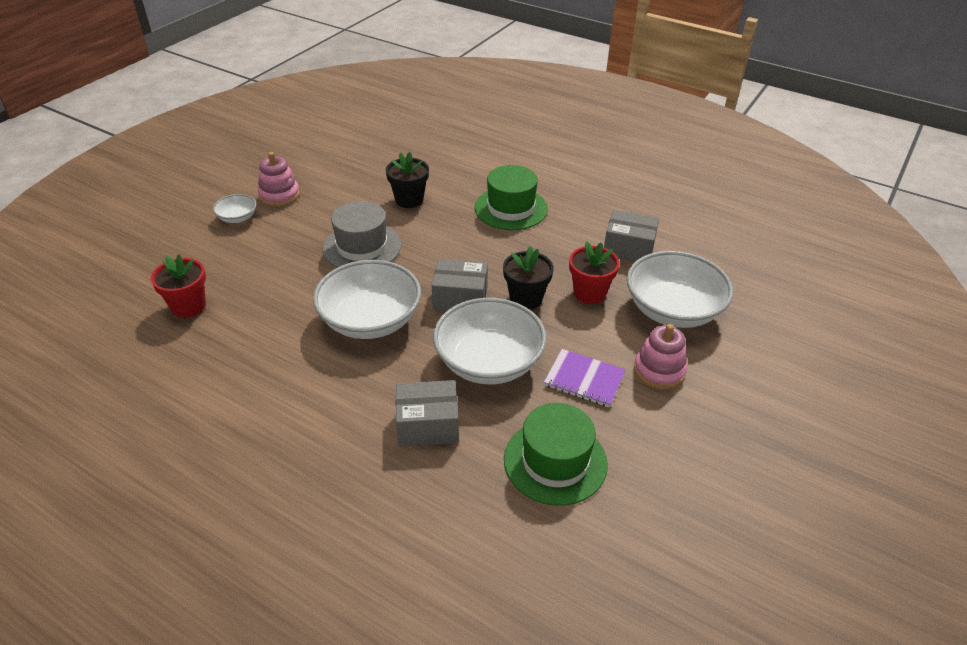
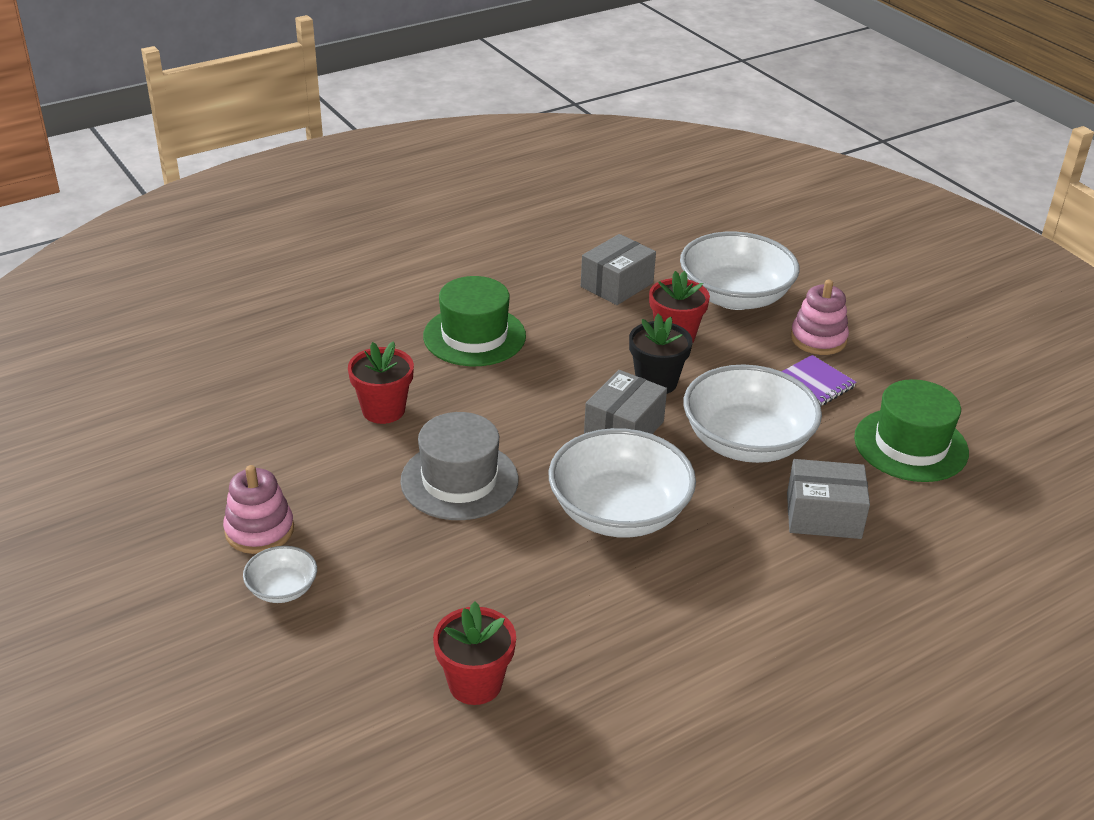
camera: 65 degrees left, 5 degrees down
(409, 200) = (383, 410): black flower pot -> red flower pot
(428, 425) = (823, 515): grey box -> grey box turned 75 degrees clockwise

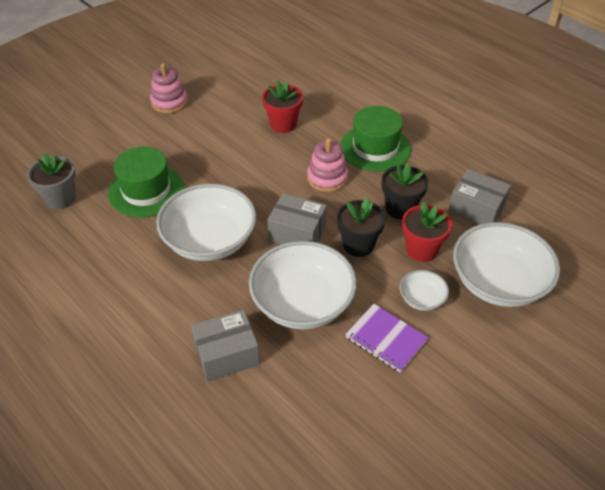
camera: 80 degrees right, 10 degrees up
(282, 589) = (127, 119): white bowl -> white bowl (422, 299)
(459, 480) = (225, 166): grey hat -> none
(475, 683) = (60, 199): red flower pot -> grey flower pot
(600, 338) = (400, 208): none -> black flower pot
(818, 339) = (462, 344): pink stacking toy -> pink stacking toy (327, 178)
(823, 515) = (227, 355): grey box -> grey box turned 75 degrees clockwise
(910, 445) = (330, 416): green hat -> green hat (146, 190)

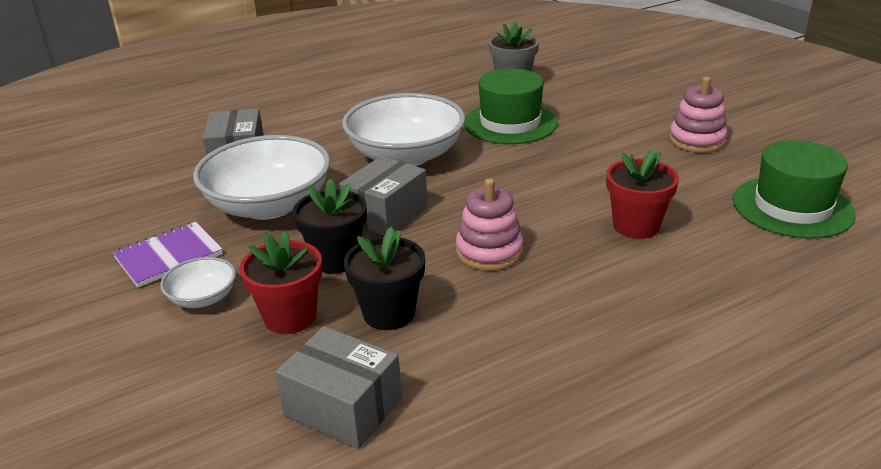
camera: 105 degrees right, 15 degrees down
(375, 148) = (554, 313): green hat -> green hat (792, 207)
(476, 209) = (343, 407): grey box -> grey box turned 75 degrees clockwise
(498, 282) = (169, 386): white bowl -> none

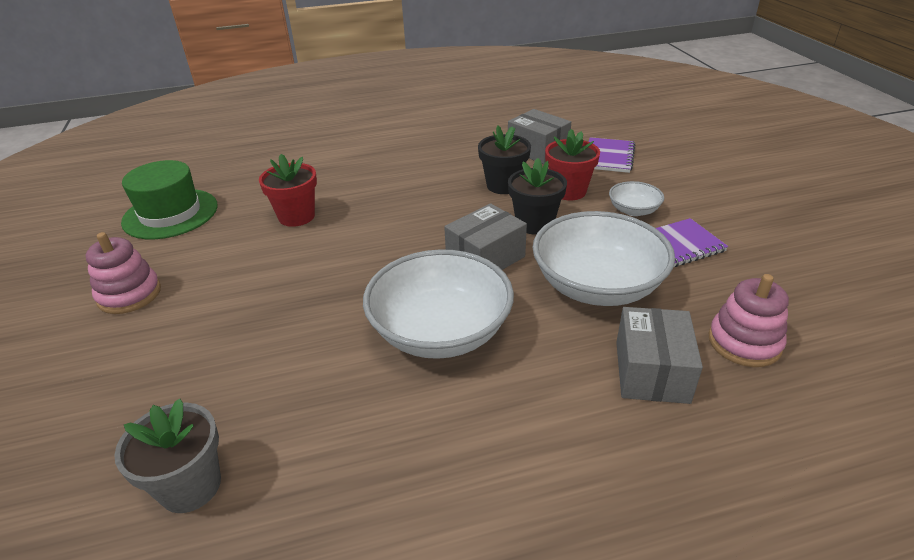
camera: 165 degrees left, 5 degrees up
(210, 408) = (608, 157): none -> purple notebook
(489, 251) = (417, 213): pink stacking toy -> pink stacking toy (744, 342)
(510, 123) = (284, 368): green hat -> none

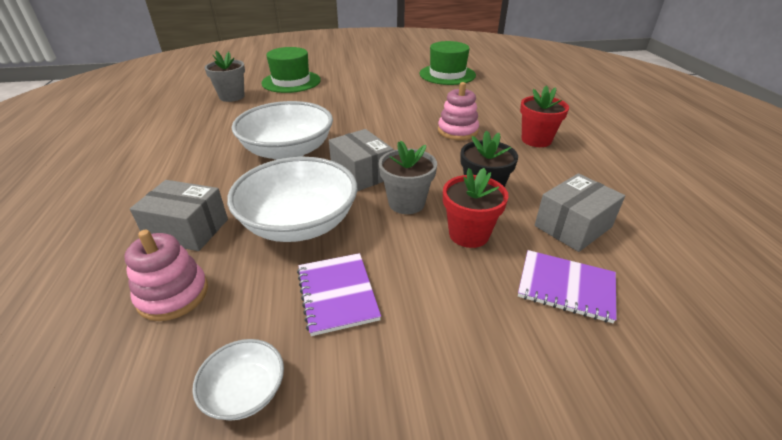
camera: 95 degrees right, 0 degrees up
(126, 400) = (291, 81): none -> green hat
(129, 295) = (369, 74): pink stacking toy -> pink stacking toy (457, 131)
(296, 216) = (438, 107): red flower pot -> red flower pot (536, 140)
(534, 224) = (406, 203): black flower pot -> grey flower pot
(633, 210) = (420, 277): white bowl -> white bowl (245, 391)

